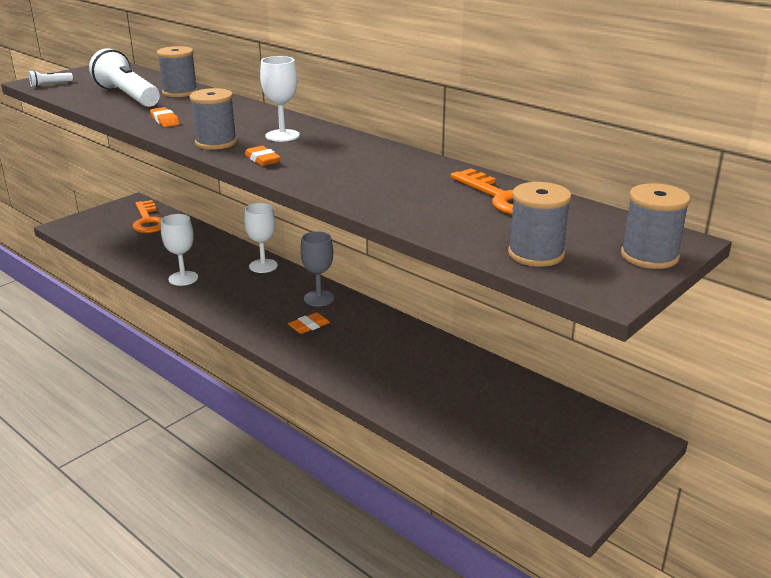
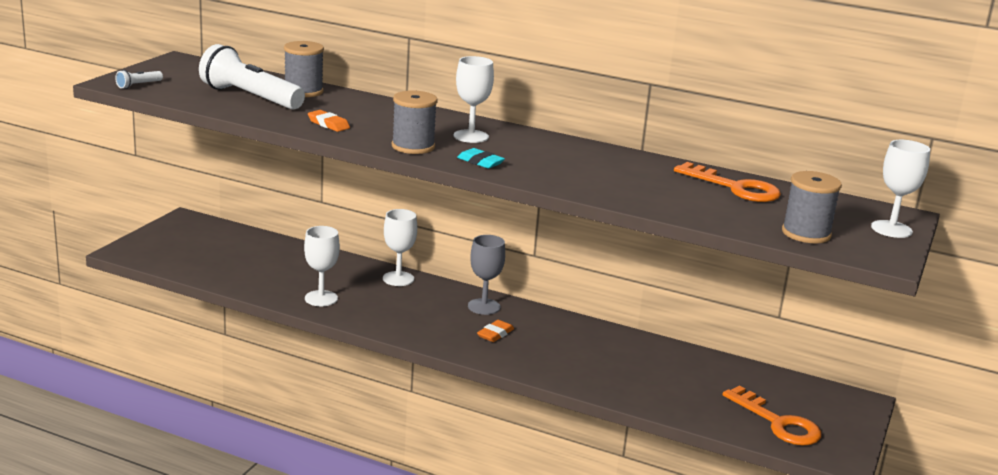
camera: 20 degrees left, 5 degrees down
(148, 221) = (224, 239): orange key -> orange key (778, 423)
(262, 159) = (480, 162): orange eraser -> turquoise eraser
(649, 256) = (891, 229): grey spool -> white goblet

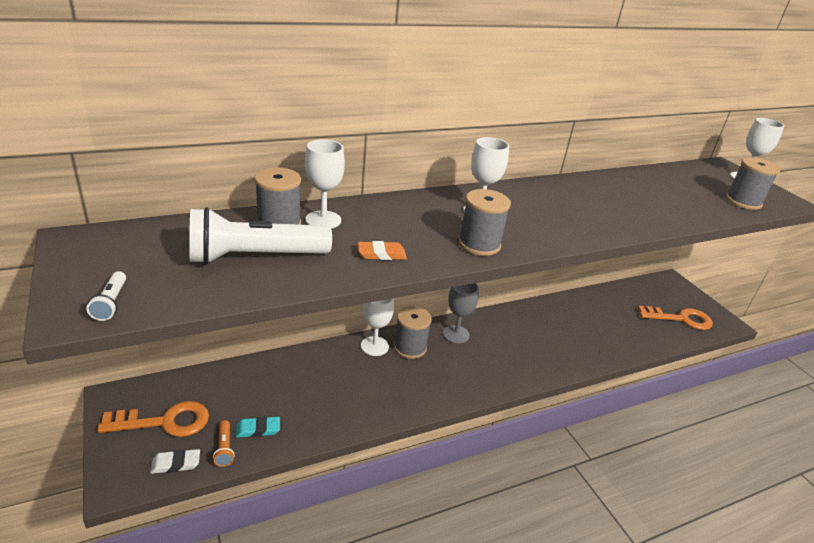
camera: 50 degrees left, 10 degrees up
(162, 260) = (176, 463): none -> white eraser
(198, 269) = (224, 448): none -> orange flashlight
(321, 298) = (363, 404): white goblet -> white goblet (323, 220)
(425, 293) = (410, 347): none -> grey spool
(480, 162) = (540, 235): turquoise eraser -> turquoise eraser (258, 429)
(495, 334) = (498, 353): orange eraser -> none
(735, 188) = (653, 182): orange key -> orange key (165, 421)

